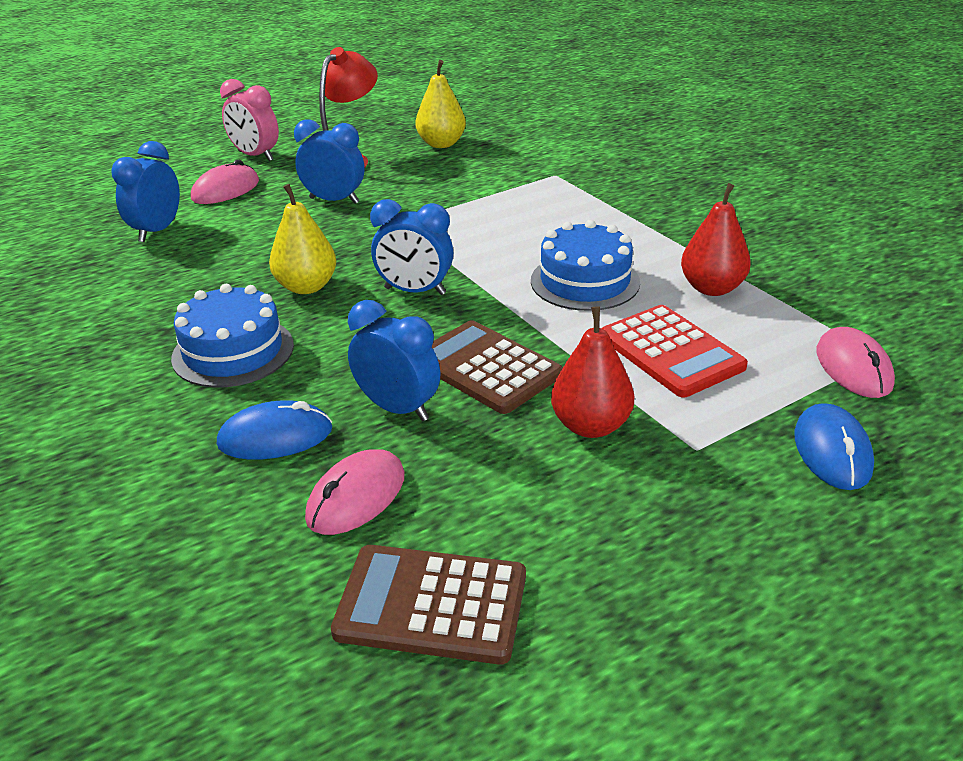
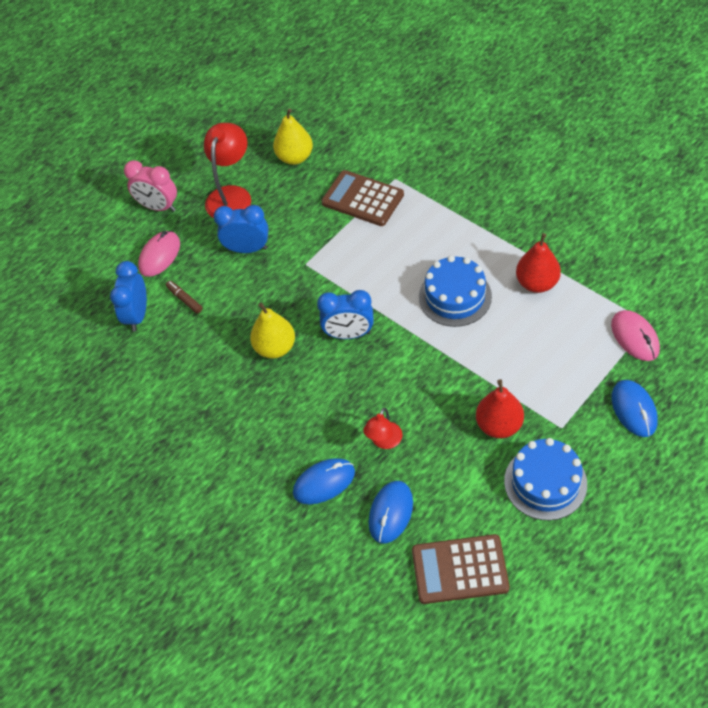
camera: 10 degrees left, 20 degrees up
(225, 228) = (184, 299): none -> brown marker
(233, 351) = (260, 420): blue cake -> blue cake (545, 482)
(356, 497) = (390, 513): pink mouse -> blue mouse
(397, 408) = (384, 441): blue clock -> red lamp
(486, 368) = (422, 394): brown calculator -> brown calculator (362, 199)
(671, 352) = (527, 350): red calculator -> none

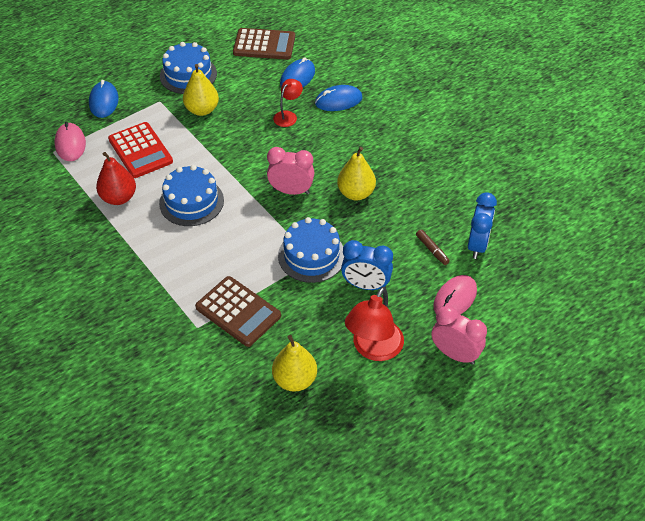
camera: 175 degrees left, 5 degrees down
(307, 266) = (311, 255): none -> blue cake
(349, 334) = (291, 191): blue clock -> pink clock
(499, 425) = (202, 110): red pear -> yellow pear
(545, 347) = (140, 150): none -> red calculator

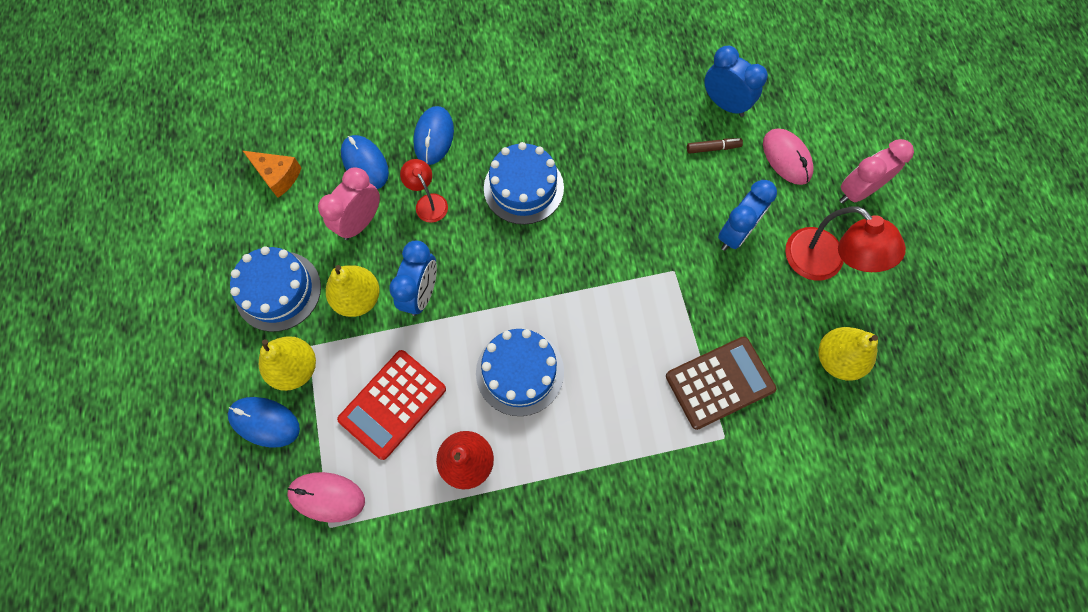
camera: 65 degrees left, 20 degrees up
(140, 150) = (393, 404): red calculator -> red calculator turned 135 degrees clockwise
(221, 136) = (421, 294): none -> blue clock
(264, 45) = (277, 176): brown calculator -> orange cheese
(291, 191) = (558, 251): pink clock -> pink clock (360, 222)
(311, 255) = (669, 270): blue cake -> blue cake (523, 188)
(356, 193) = (595, 184): yellow pear -> yellow pear (296, 368)

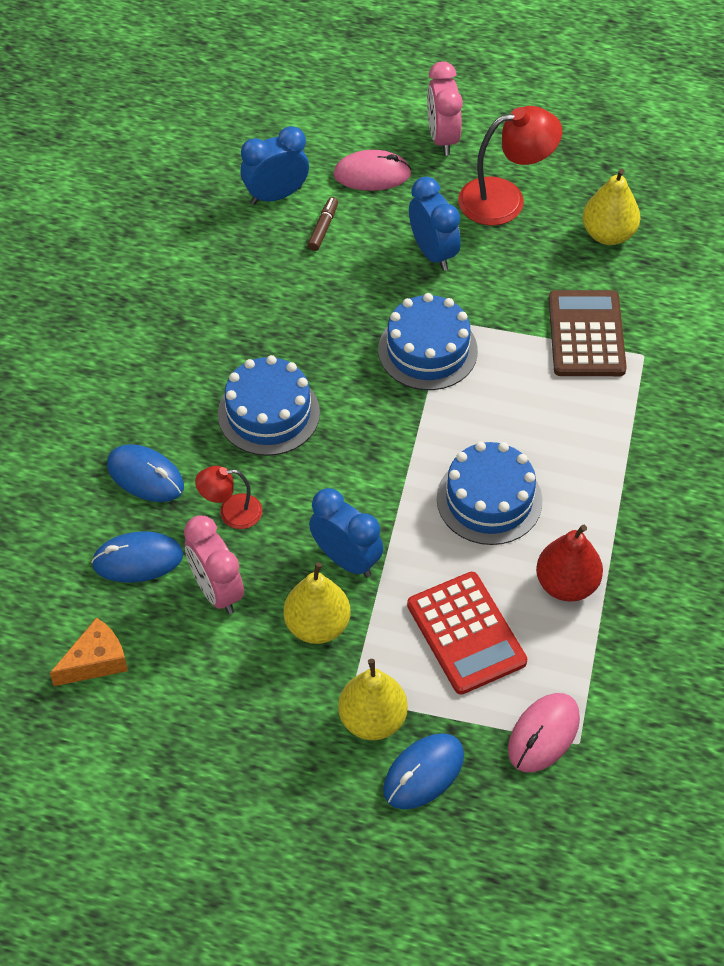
camera: 65 degrees left, 15 degrees down
(278, 291) = (260, 708): blue cake -> blue cake (427, 350)

